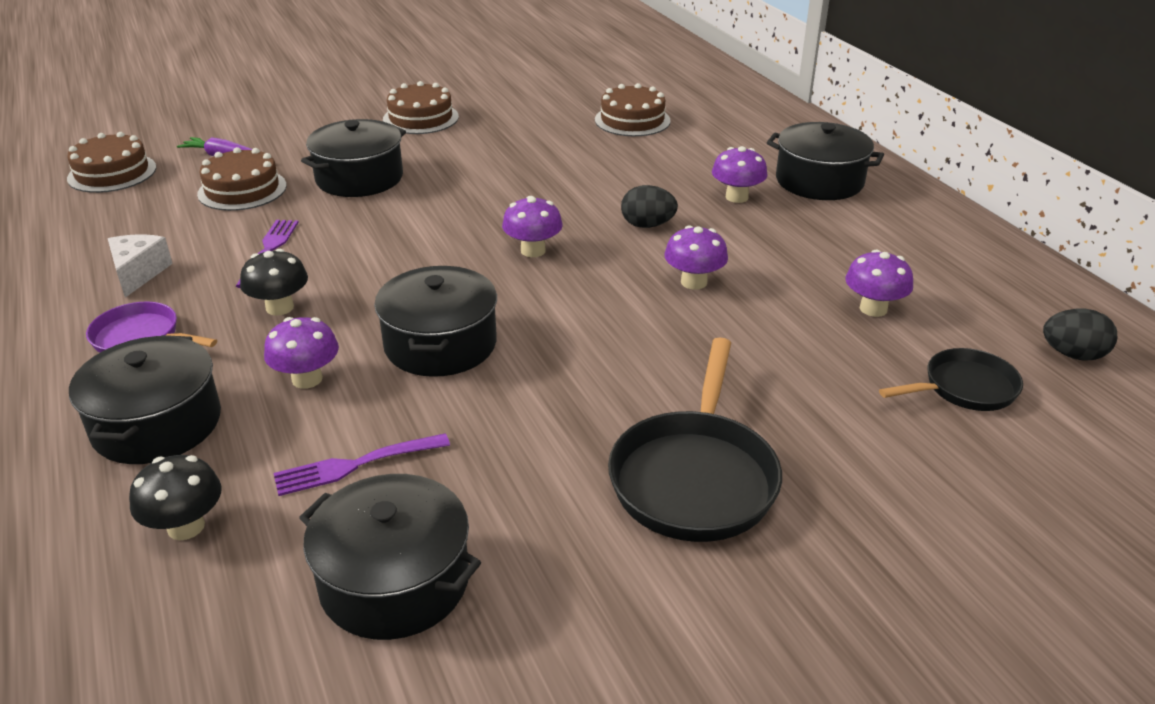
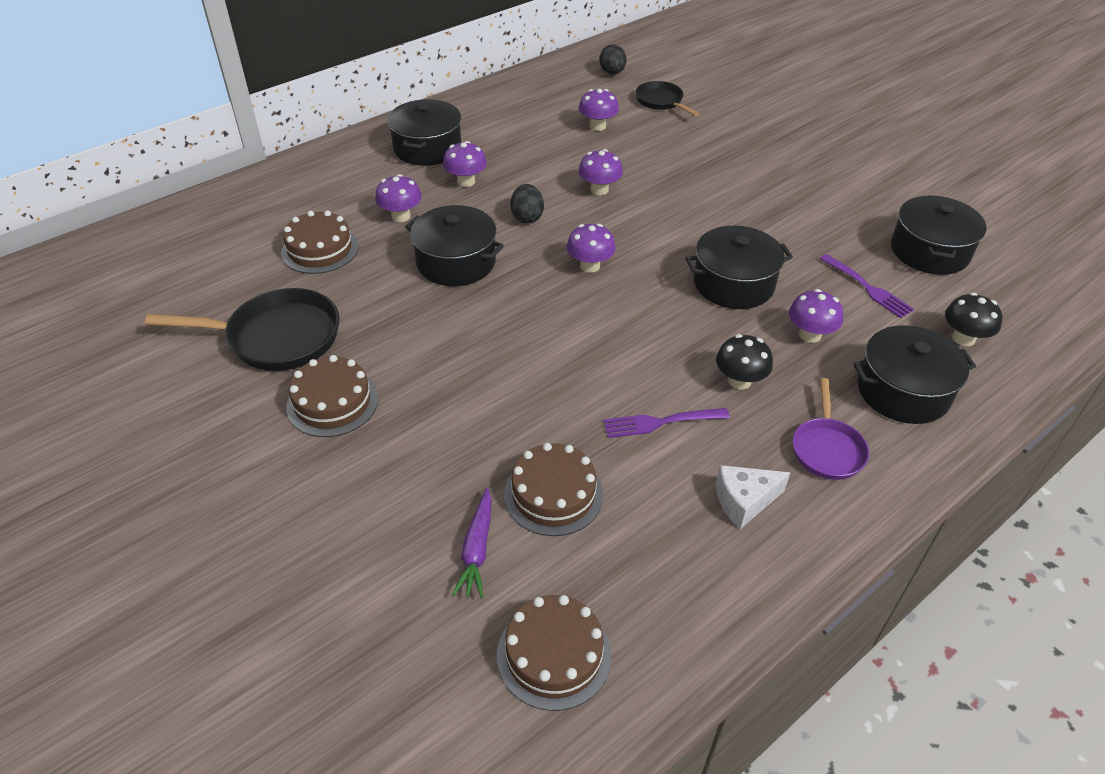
camera: 105 degrees left, 10 degrees up
(359, 178) = (498, 406): black pot -> black pot (456, 262)
(675, 158) = (401, 216): none -> purple mushroom
(695, 477) = (787, 173): black pan -> black pan (277, 337)

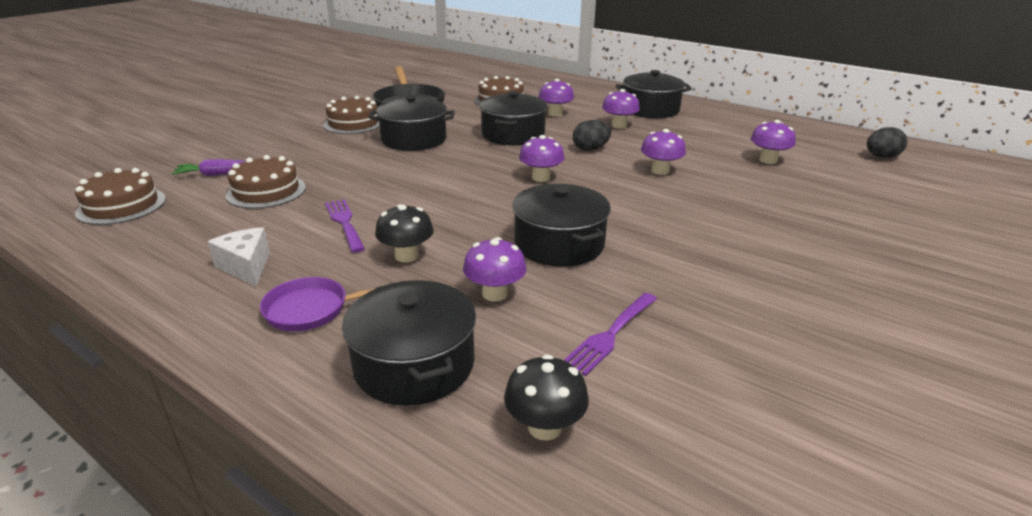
camera: 75 degrees right, 15 degrees down
(661, 101) = (863, 184): black pan -> none
(929, 251) = (746, 395): black pot -> black pot (414, 139)

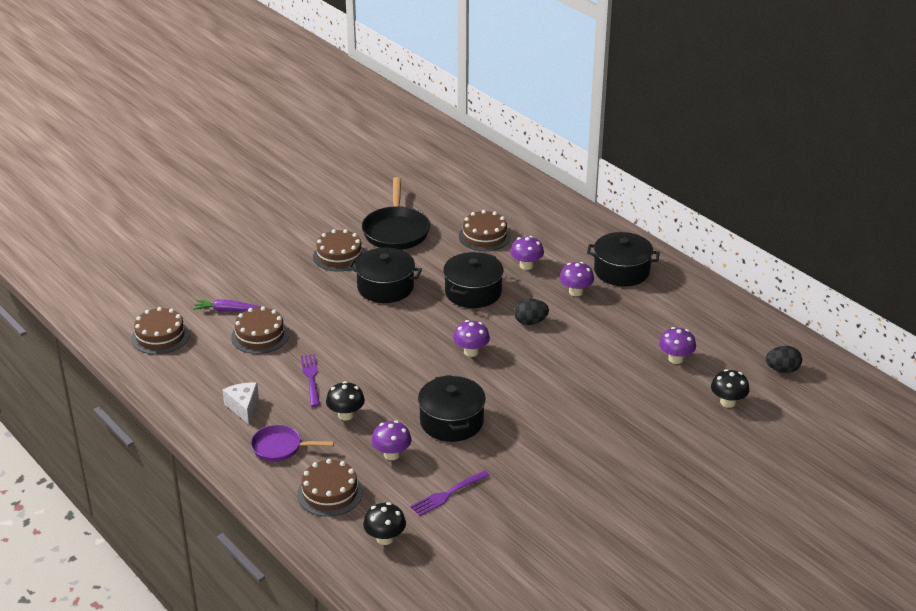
camera: 15 degrees right, 5 degrees up
(414, 364) = (330, 493): black pot -> brown cake
(660, 171) = (573, 358): purple mushroom -> none
(863, 187) = (728, 402): none -> black mushroom

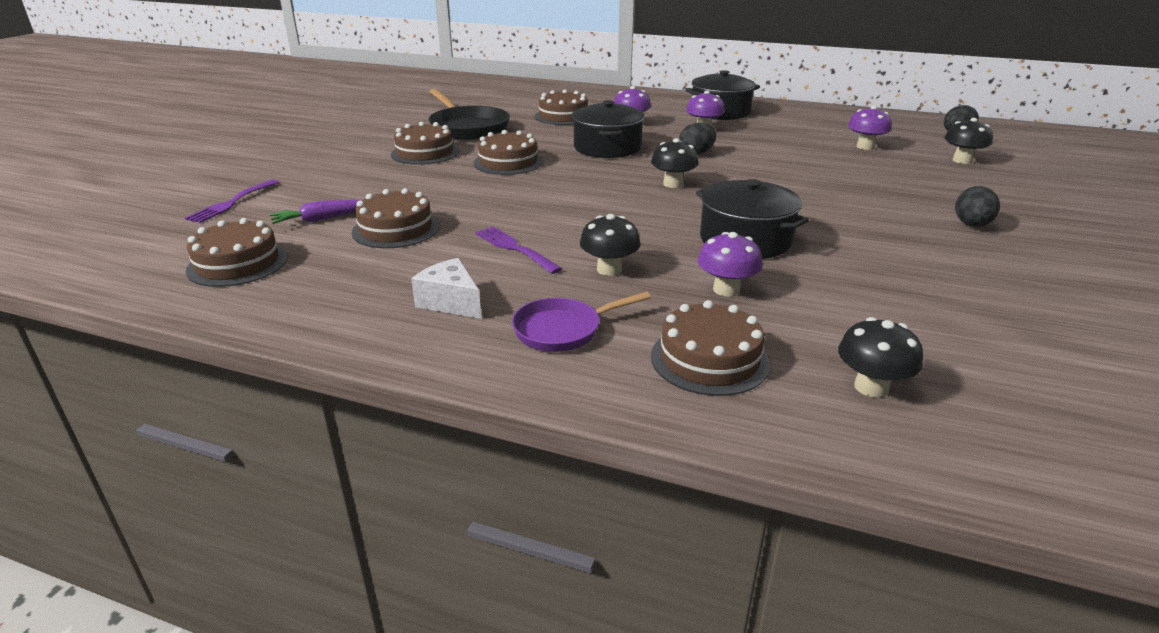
camera: 30 degrees left, 5 degrees down
(385, 287) = (508, 162): black pot -> brown cake
(448, 494) = (859, 306): purple fork -> purple fork (232, 202)
(471, 352) = (673, 184): purple mushroom -> black mushroom
(618, 464) = (971, 225): none -> black egg

